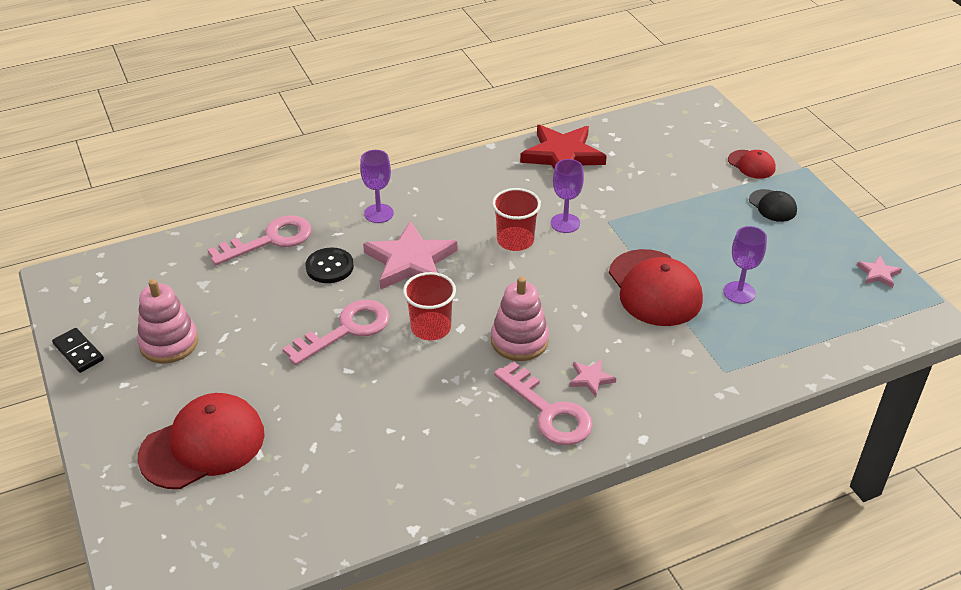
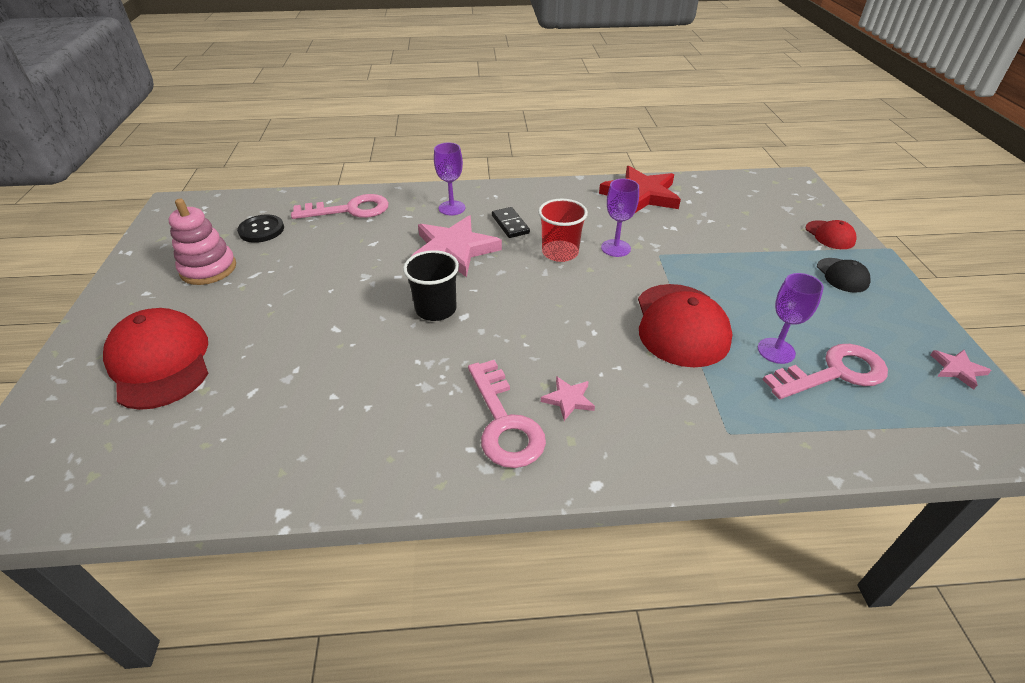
camera: 20 degrees right, 0 degrees up
(78, 352) = (136, 259): black domino -> black domino (510, 224)
(203, 445) = (160, 362): red cap -> red cap turned 105 degrees counterclockwise
(329, 267) = (382, 239): black button -> black button (261, 230)
(346, 330) = (359, 293): pink key -> pink key (834, 373)
(431, 328) = (436, 309): red cup -> black cup
(519, 340) = (514, 342): pink stacking toy -> none

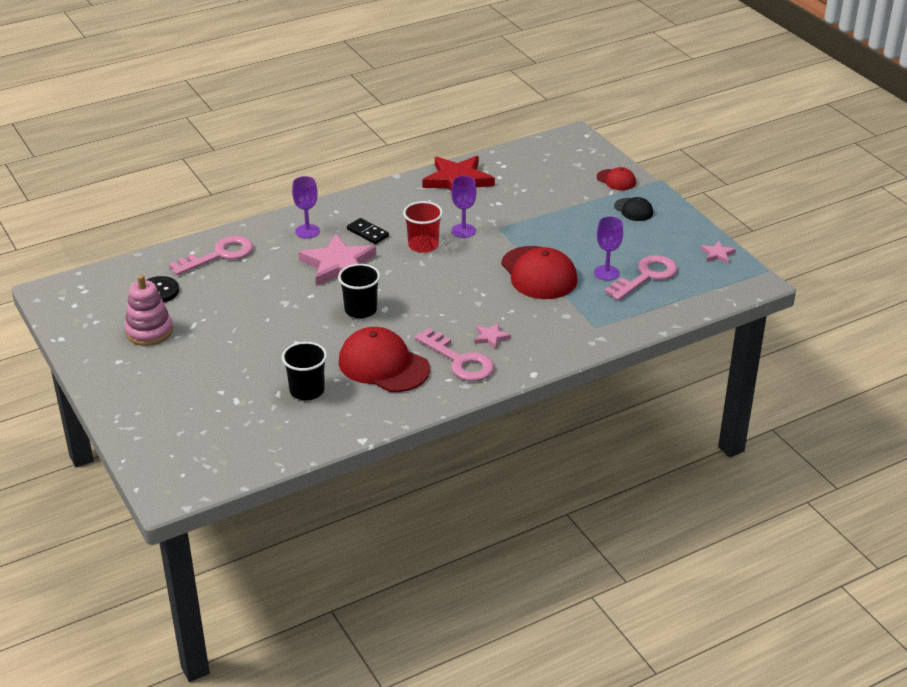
camera: 25 degrees left, 5 degrees down
(160, 362) = (190, 397): red cap -> red cap (383, 365)
(286, 400) = (307, 391): none -> black cup

